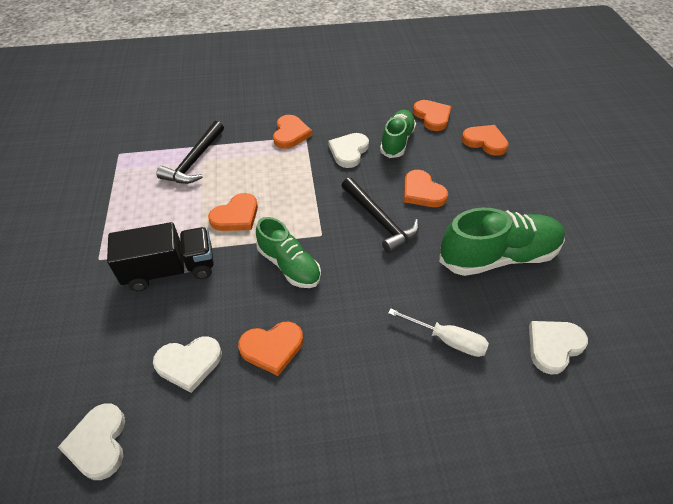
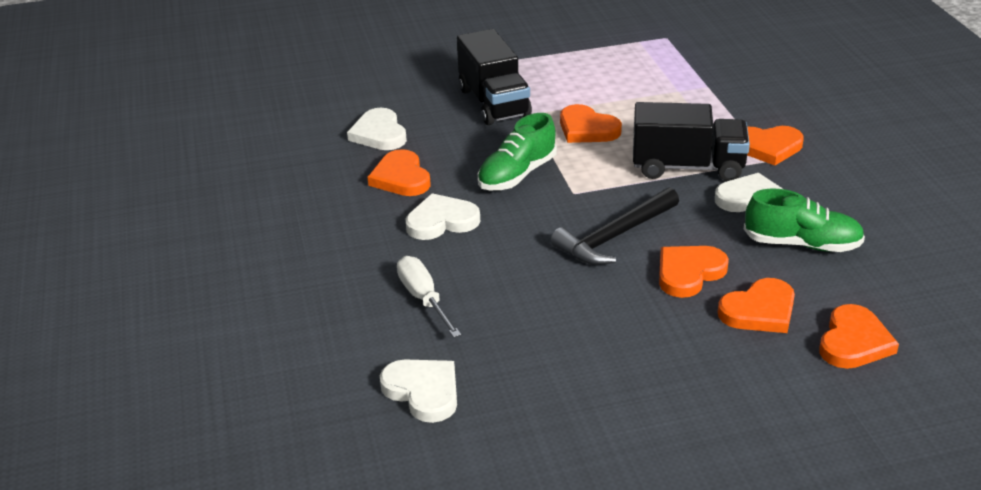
camera: 85 degrees right, 15 degrees down
(98, 443) = (300, 106): white heart -> white heart (441, 221)
(194, 161) = (675, 86): black hammer -> none
(304, 173) = (687, 167): none -> black truck
(432, 117) = (894, 280): orange heart -> orange heart (759, 311)
(447, 340) = (423, 299): white screwdriver -> white screwdriver turned 135 degrees clockwise
(498, 256) = (574, 347): green shoe -> none

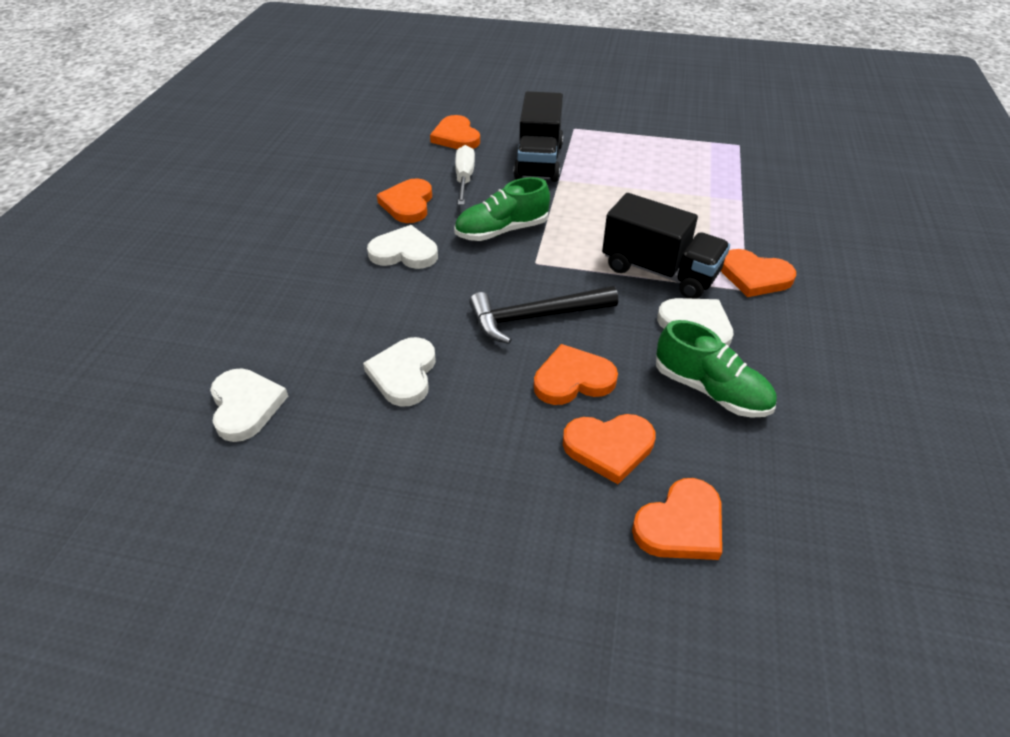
camera: 25 degrees right, 10 degrees up
(379, 134) = (426, 162): white heart -> white heart (404, 374)
(423, 299) = (326, 318): white screwdriver -> white screwdriver (464, 178)
(587, 129) = (597, 207): orange heart -> orange heart (456, 137)

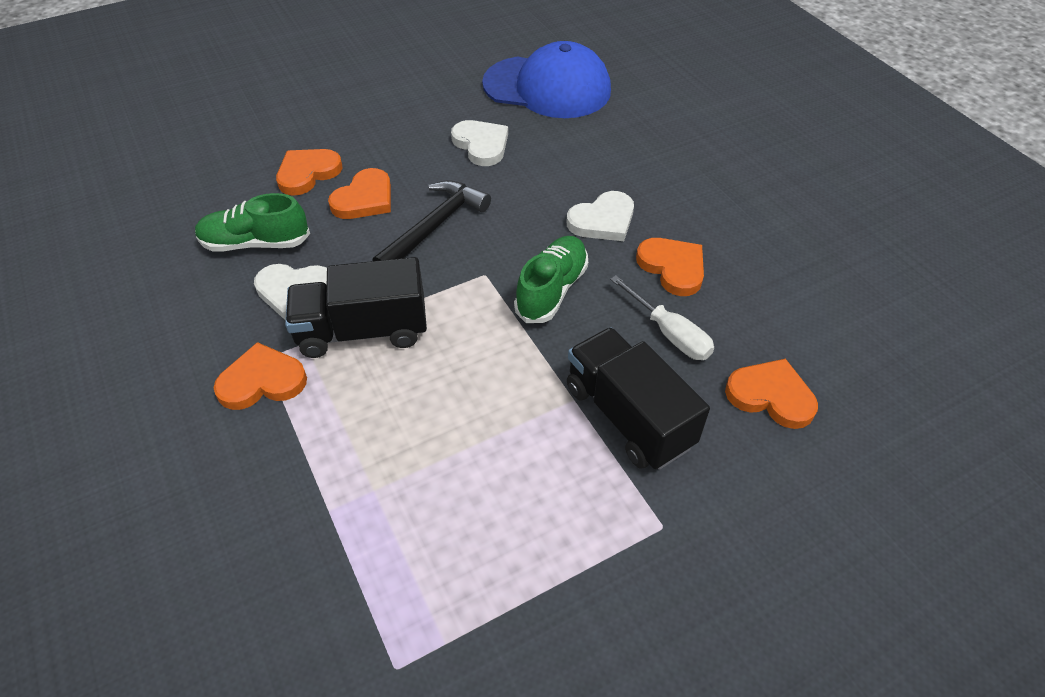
camera: 140 degrees right, 5 degrees up
(245, 406) = (547, 87): white heart -> blue cap
(681, 525) = (238, 159): orange heart -> none

